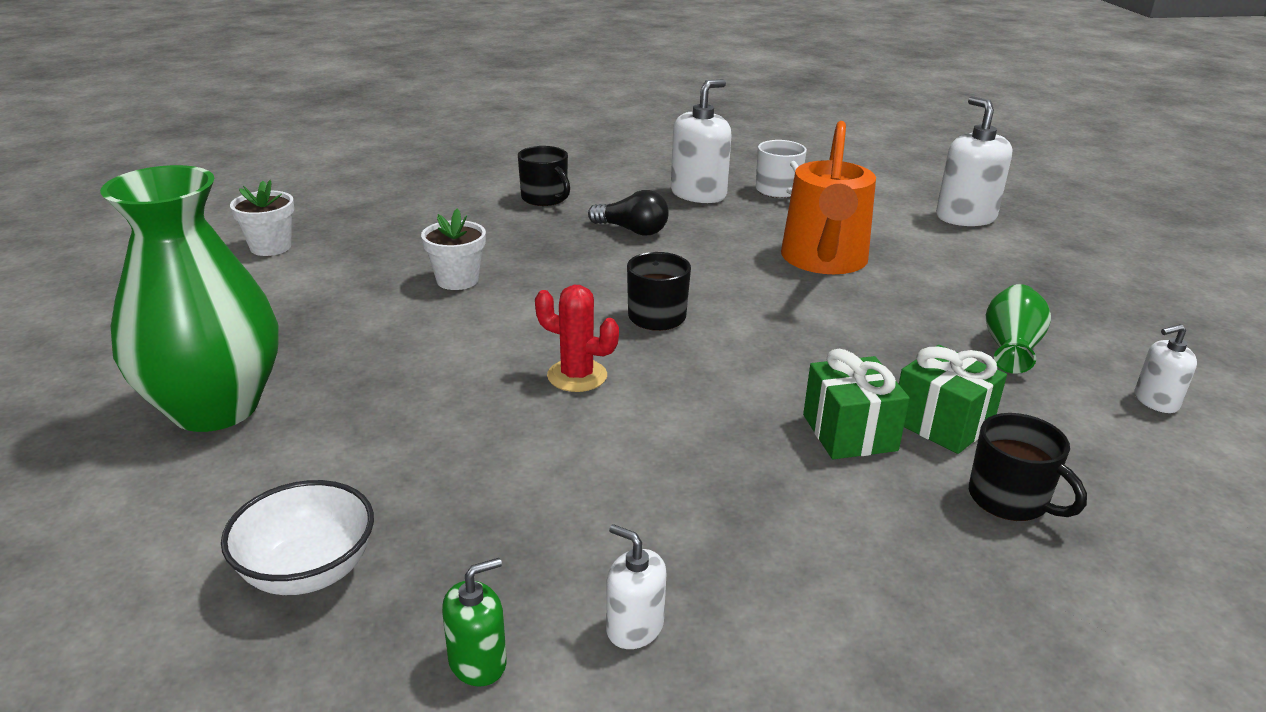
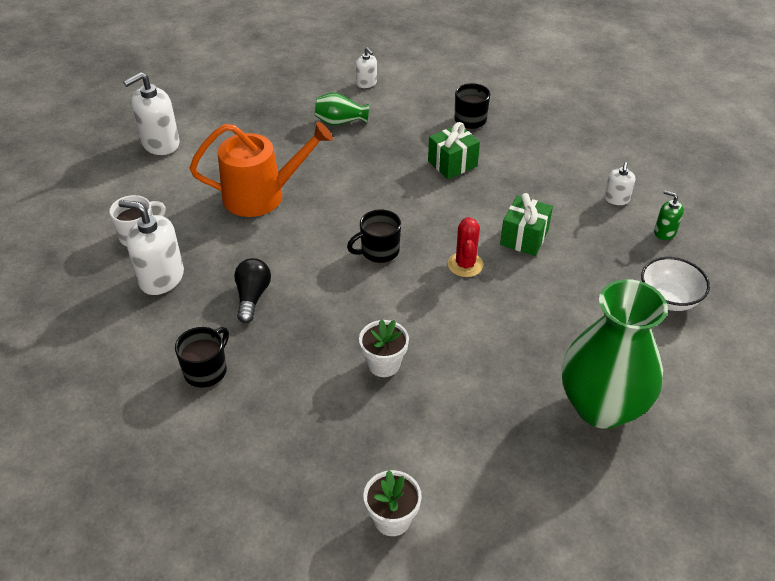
camera: 110 degrees left, 15 degrees up
(942, 423) = (426, 139): green gift -> green gift (524, 238)

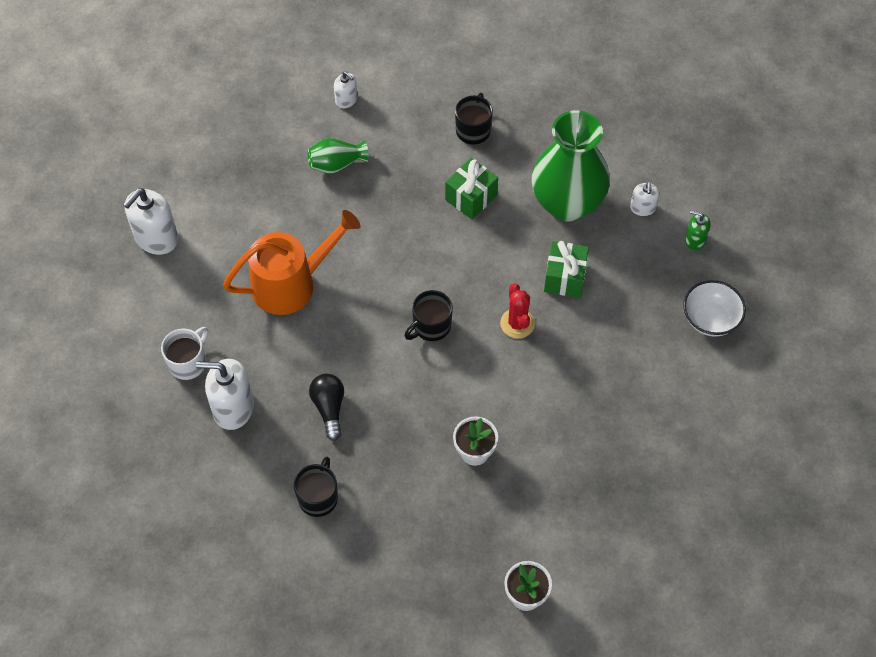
camera: 15 degrees left, 15 degrees up
(601, 406) = (671, 448): green vase -> green vase (567, 203)

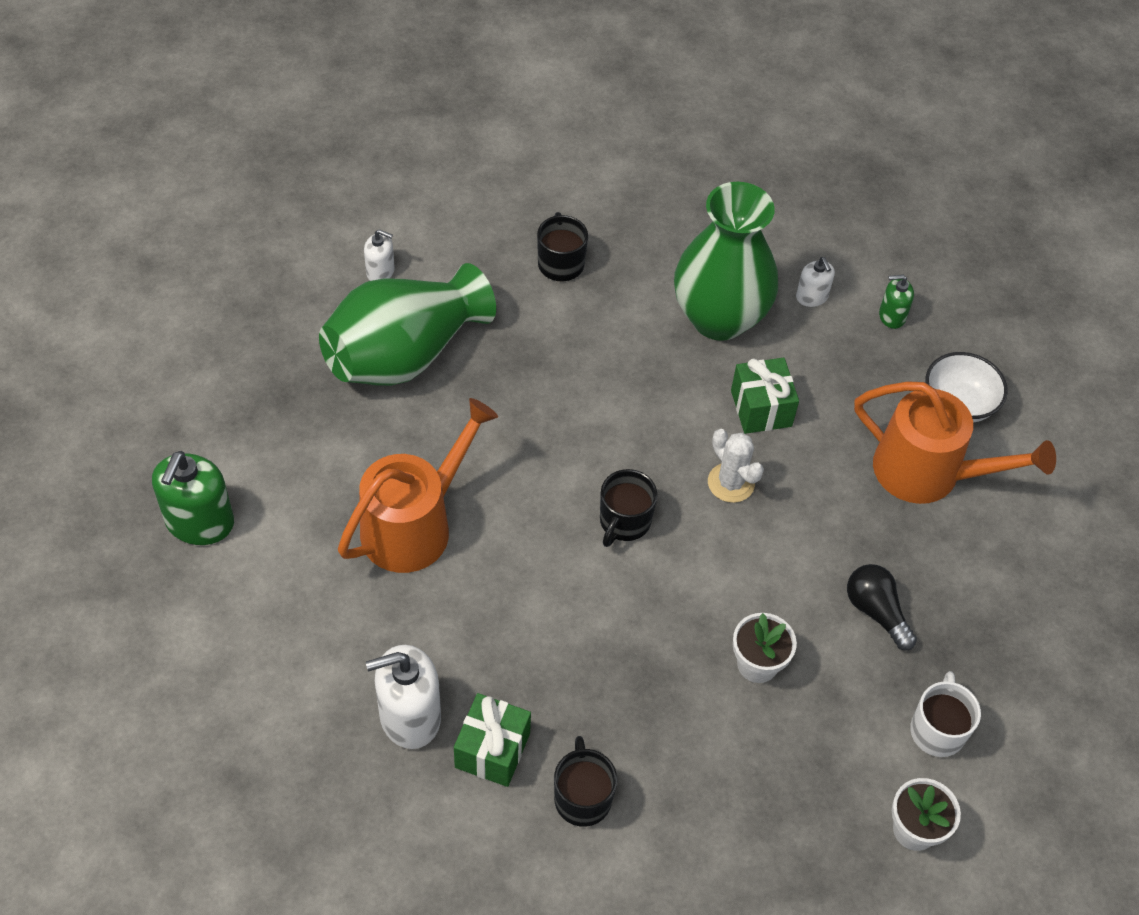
camera: 25 degrees left, 5 degrees down
(156, 238) = (200, 522): white soap dispenser -> green soap dispenser
(188, 362) = (319, 676): white mug -> white mug (937, 730)
(329, 408) = (541, 672): black light bulb -> black light bulb (876, 611)
(336, 164) = (404, 354): green vase -> green vase, size x2.14
(471, 197) = (597, 345): green gift -> green gift (492, 750)
(517, 323) = (731, 483): red cactus -> white cactus
(661, 361) = (927, 473): none -> orange watering can

